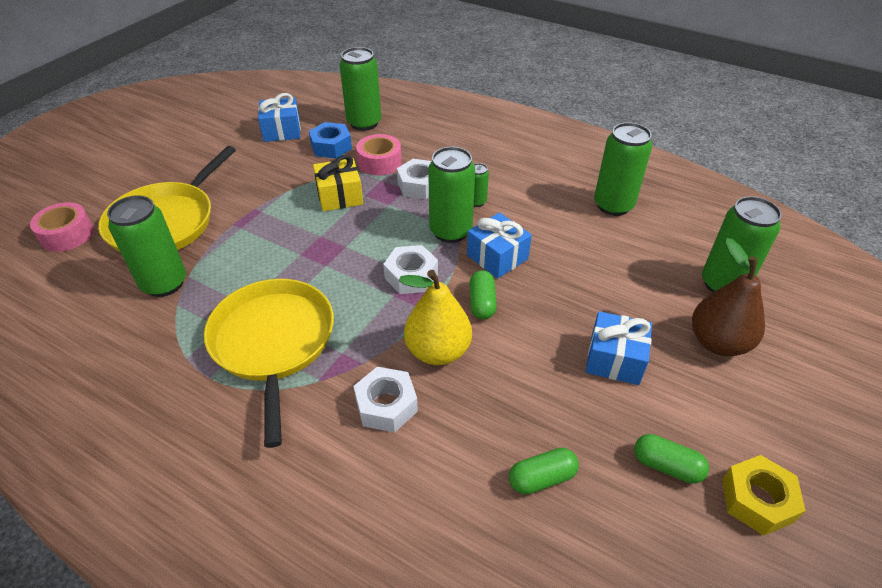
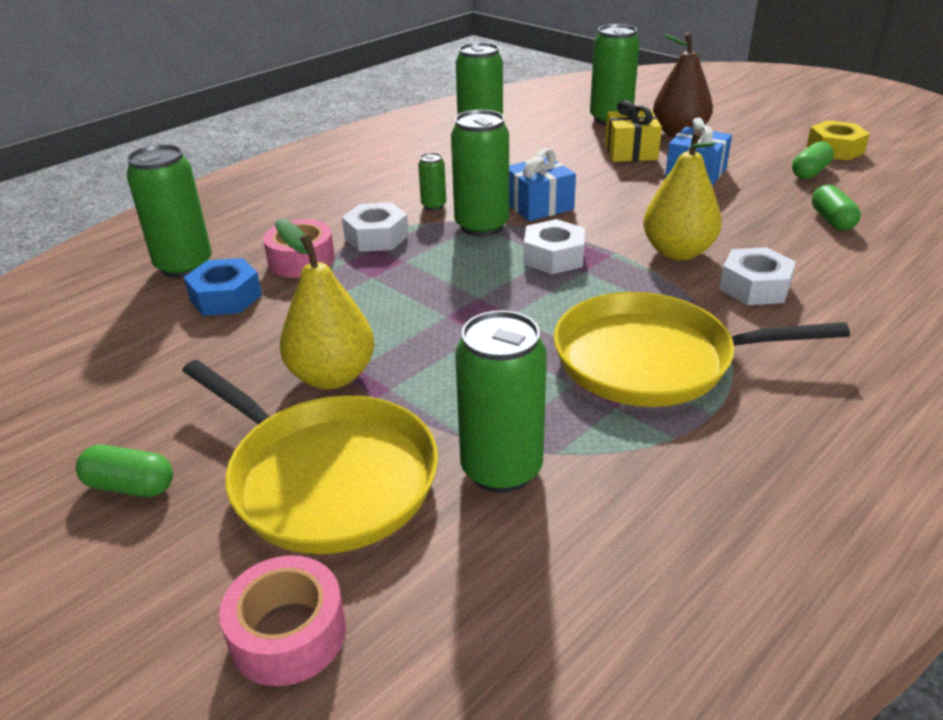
camera: 75 degrees left, 10 degrees down
(253, 204) = (332, 376): none -> yellow pear
(282, 131) = (132, 343): blue gift -> none
(339, 196) = (362, 296): yellow gift -> yellow gift (630, 152)
(482, 303) = (609, 221): green capsule -> green capsule (130, 486)

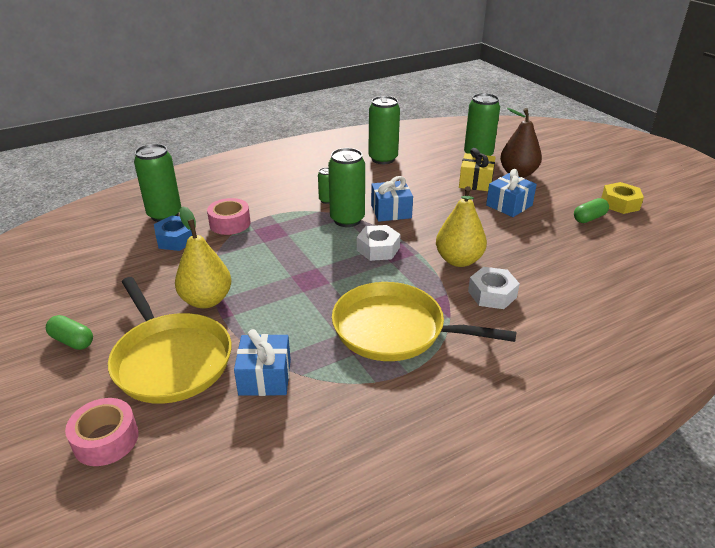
camera: 15 degrees right, 0 degrees up
(376, 237) = (281, 215): white nut -> none
(501, 469) = (265, 377): green can -> blue gift
(832, 220) = (578, 257): green capsule -> none

